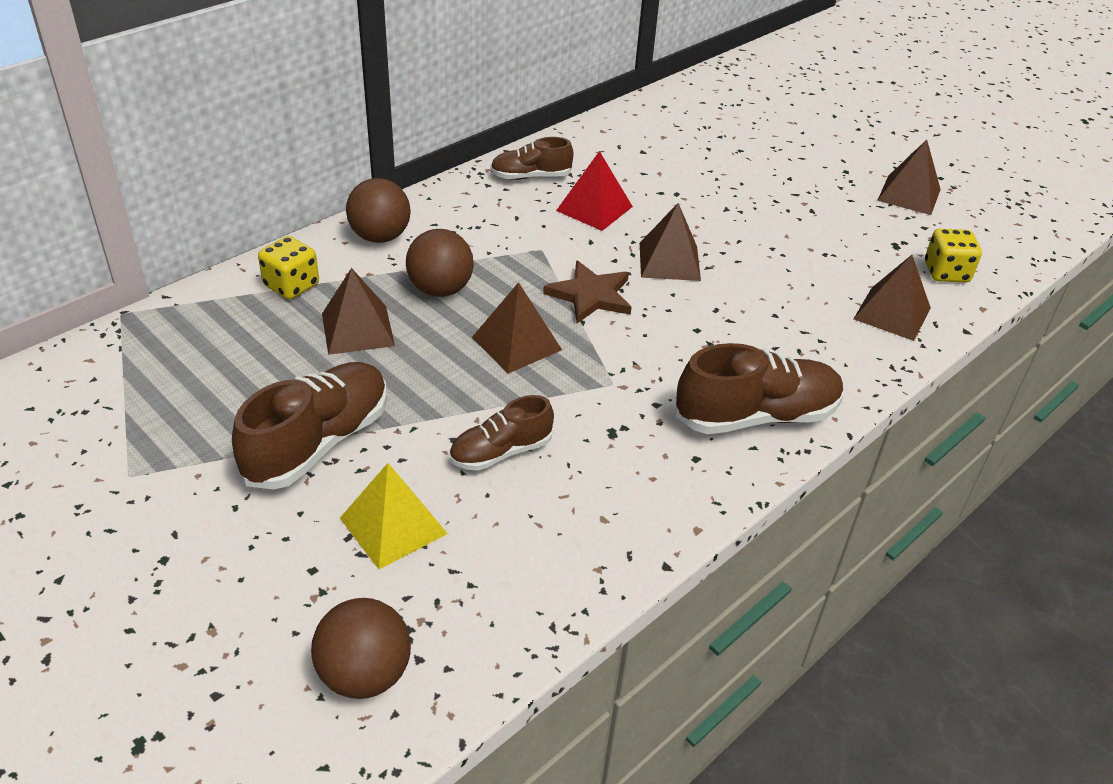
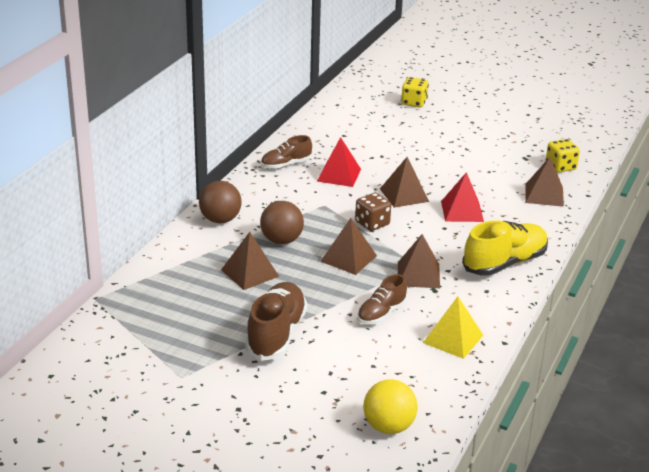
camera: 20 degrees left, 10 degrees down
(291, 285) = (189, 259): yellow dice -> yellow dice (414, 103)
(365, 674) = (388, 427): brown ball -> yellow ball
(393, 525) = (350, 361): yellow pyramid -> yellow pyramid (453, 339)
(591, 295) = (372, 223): brown star -> brown dice
(742, 309) = (462, 211): none -> red pyramid
(756, 416) = (505, 263): brown shoe -> yellow shoe
(909, 195) = (516, 128): brown pyramid -> brown pyramid (418, 275)

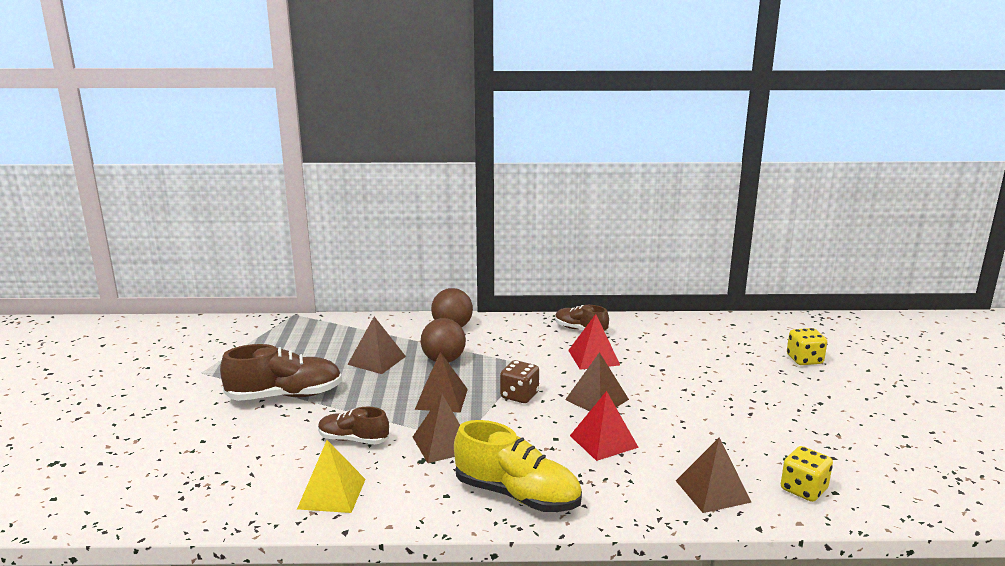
camera: 65 degrees right, 10 degrees down
(388, 427) = (154, 489): yellow ball -> none

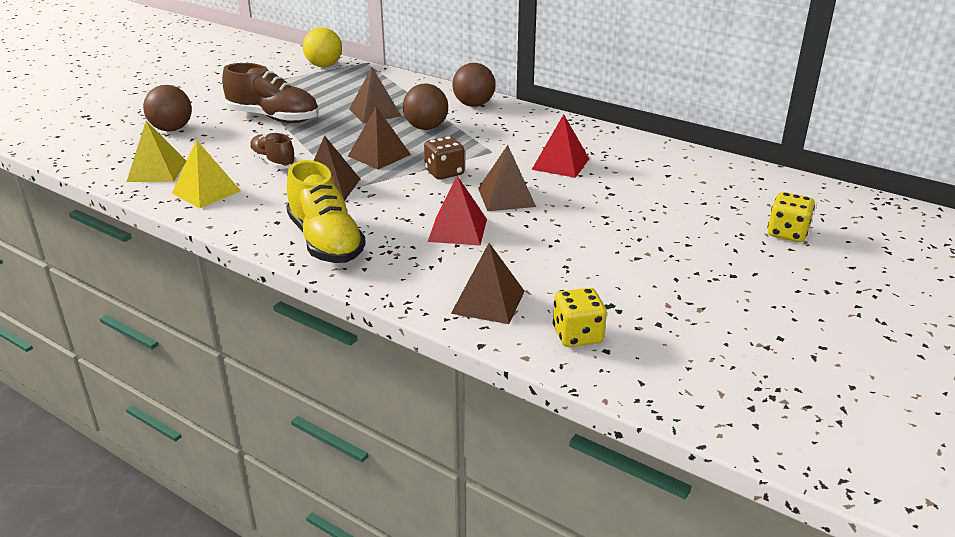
camera: 35 degrees right, 10 degrees up
(190, 443) = (172, 129): none -> brown ball
(244, 492) = (157, 171): none -> yellow pyramid
(257, 329) = (324, 66): none -> yellow ball
(580, 330) = (587, 138): brown shoe -> none

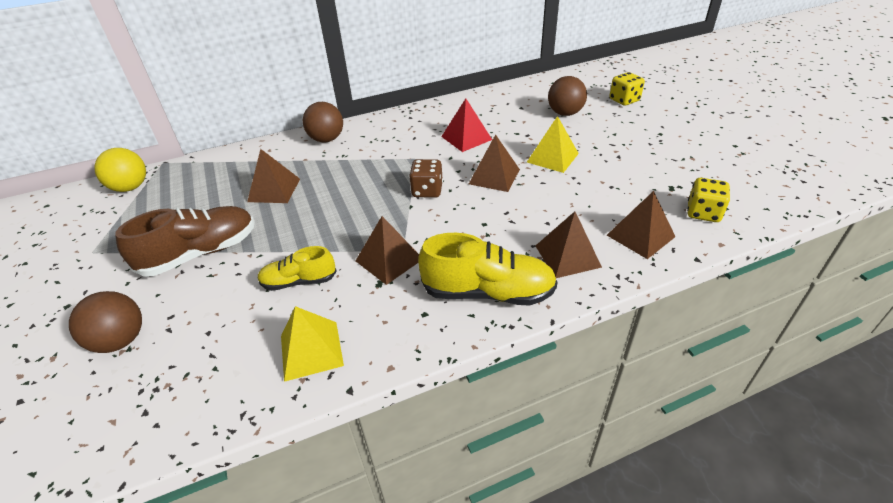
camera: 55 degrees left, 10 degrees up
(157, 171) = (215, 381): yellow pyramid -> yellow pyramid (552, 157)
(273, 162) = (299, 281): brown shoe -> yellow shoe
(379, 155) = (359, 213): brown pyramid -> brown pyramid (567, 256)
(426, 128) = (338, 174): brown ball -> brown ball (565, 113)
(457, 230) = (525, 215): red pyramid -> none

